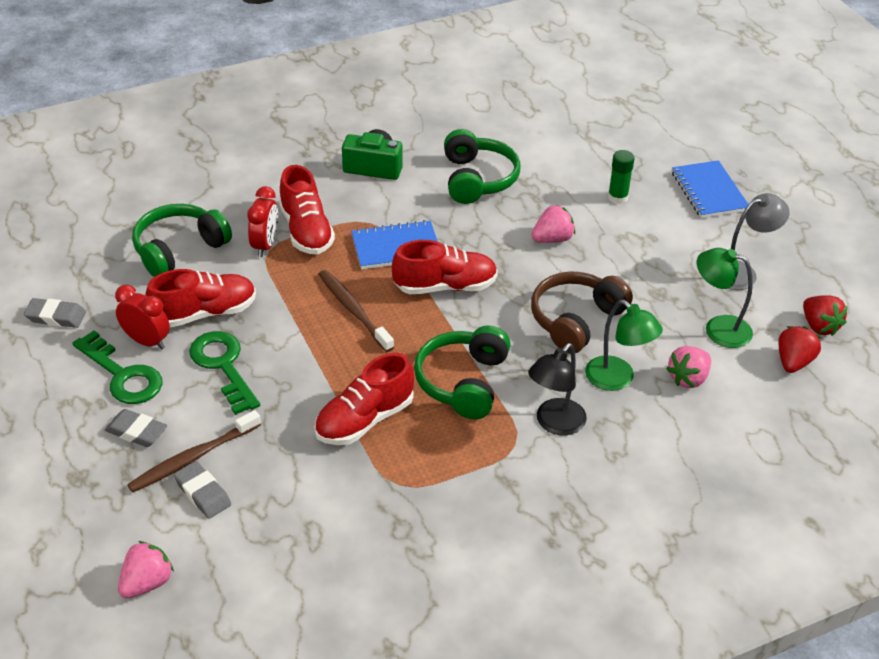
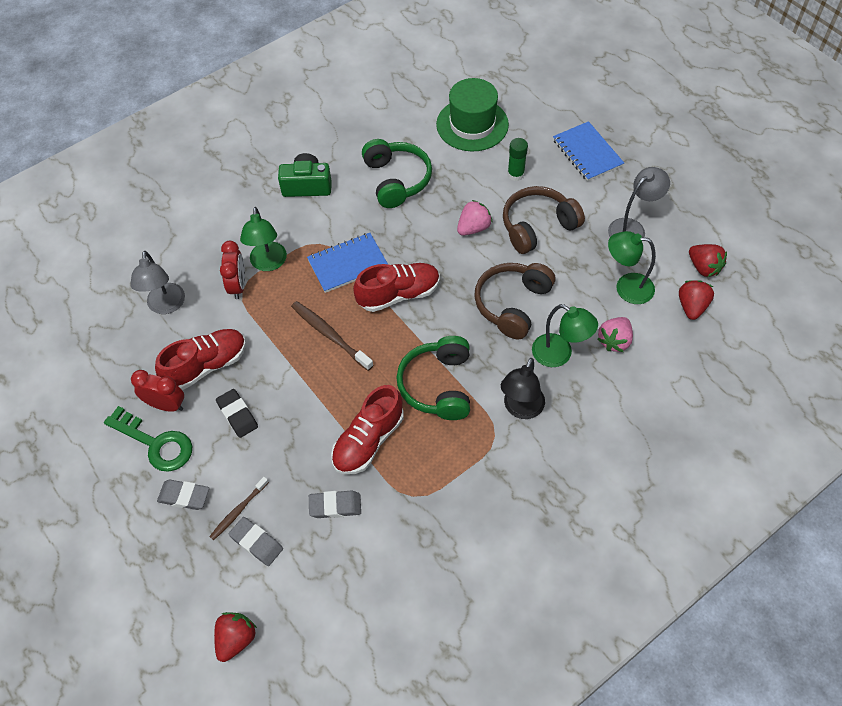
camera: 10 degrees left, 15 degrees up
(56, 316) = (81, 397): grey eraser -> grey eraser (335, 506)
(147, 583) = (236, 639): pink strawberry -> red strawberry
(179, 249) = (166, 306): green headphones -> grey lamp
(192, 458) = (238, 511): brown toothbrush -> brown toothbrush, size x0.64
(223, 366) = (237, 415): green key -> black eraser
(306, 231) = (268, 263): red shoe -> green lamp
(581, 142) = (472, 124): none -> green hat
(629, 251) = (537, 226): none -> brown headphones

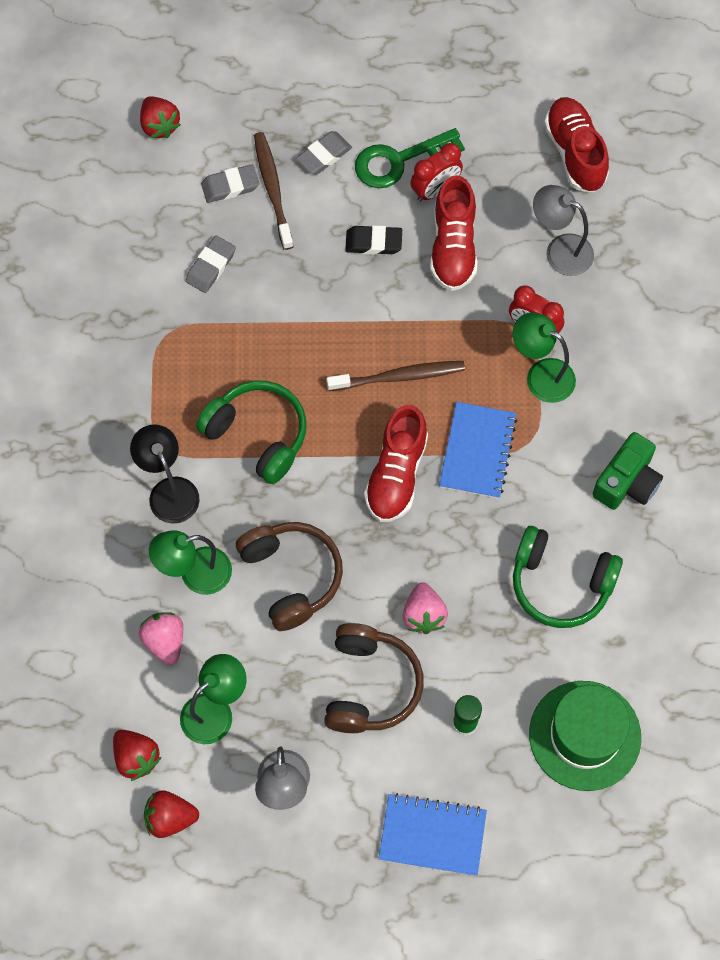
camera: 125 degrees right, 10 degrees up
(238, 511) = (272, 188): brown toothbrush -> brown toothbrush, size x1.57
(368, 441) = (251, 334): red shoe -> red shoe (575, 153)

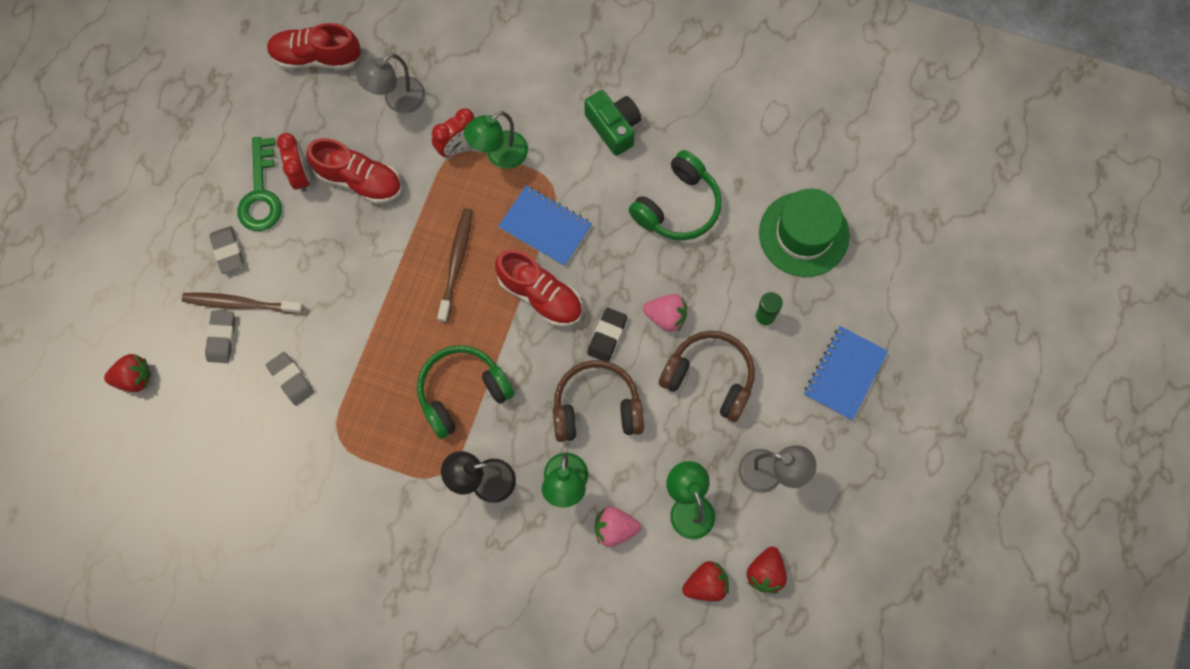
camera: 70 degrees left, 5 degrees up
(373, 242) = (327, 240): black eraser -> black eraser (607, 336)

